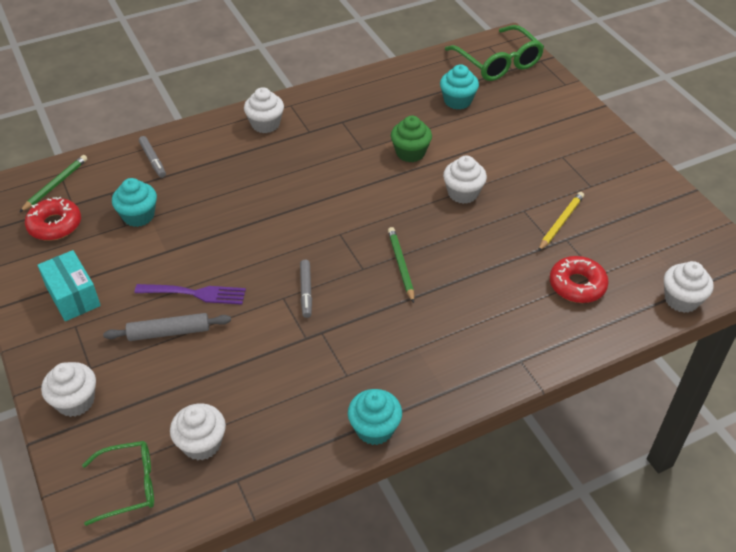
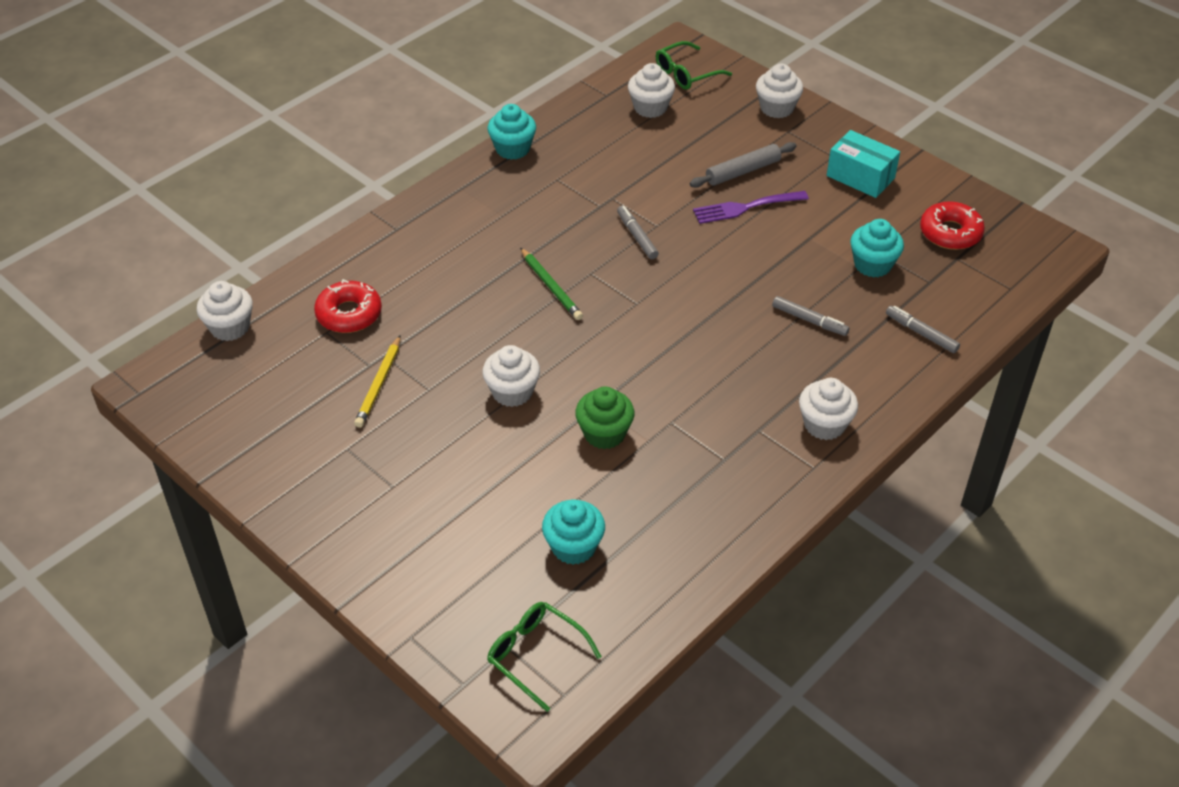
camera: 160 degrees right, 0 degrees up
(55, 185) = (999, 274): green pencil -> none
(221, 188) = (809, 320): none -> grey marker
(498, 62) = (536, 656): green glasses -> green glasses, size x0.64

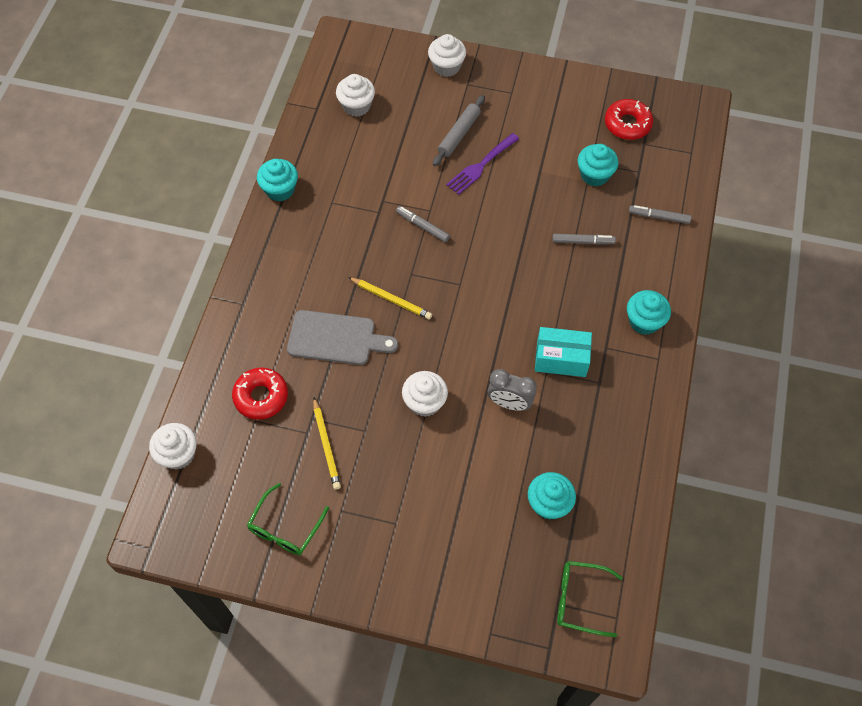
camera: 30 degrees left, 15 degrees up
(465, 296) = (336, 338): none -> grey cutting board
(551, 286) = (391, 299): green pencil -> yellow pencil
(604, 433) = (509, 403): green cupcake -> grey clock
(686, 73) = (362, 63): green glasses -> green glasses (285, 527)
(824, 424) = (644, 321): white cupcake -> turquoise cupcake
(860, 177) = (541, 103): turquoise box -> turquoise box (561, 359)

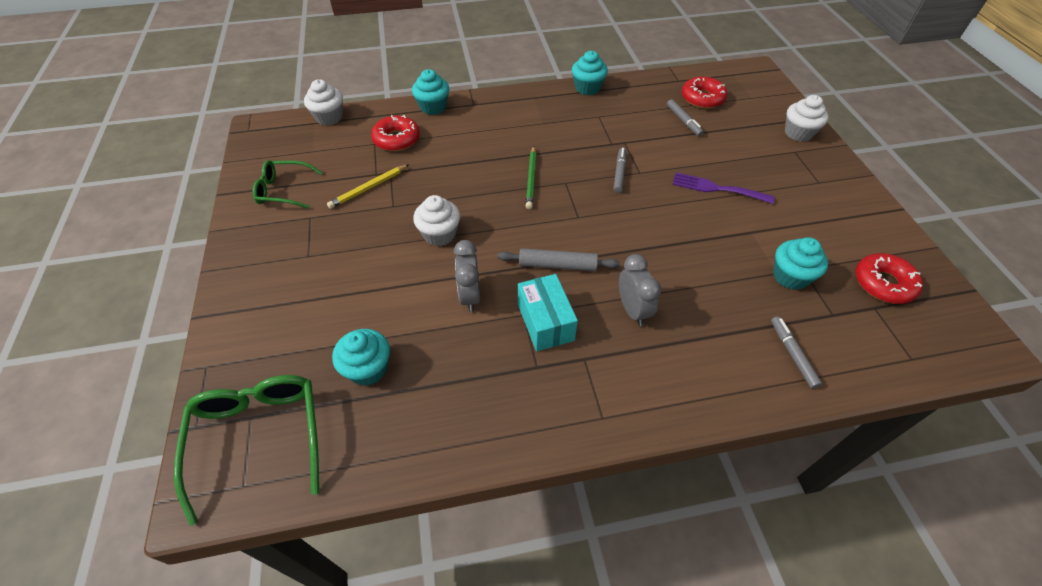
camera: 65 degrees right, 10 degrees down
(336, 338) = (472, 160): grey cutting board -> none
(356, 106) = (702, 98): white cupcake -> red donut
(391, 299) = (531, 179): yellow pencil -> green pencil
(459, 134) = (736, 164): grey rolling pin -> grey rolling pin (557, 265)
(577, 294) = (632, 310): none -> grey clock
(580, 600) = (259, 438): green glasses -> green glasses, size x1.56
(583, 241) = (700, 294): grey marker -> grey marker (683, 121)
(644, 321) = (642, 385): turquoise cupcake -> turquoise cupcake (433, 107)

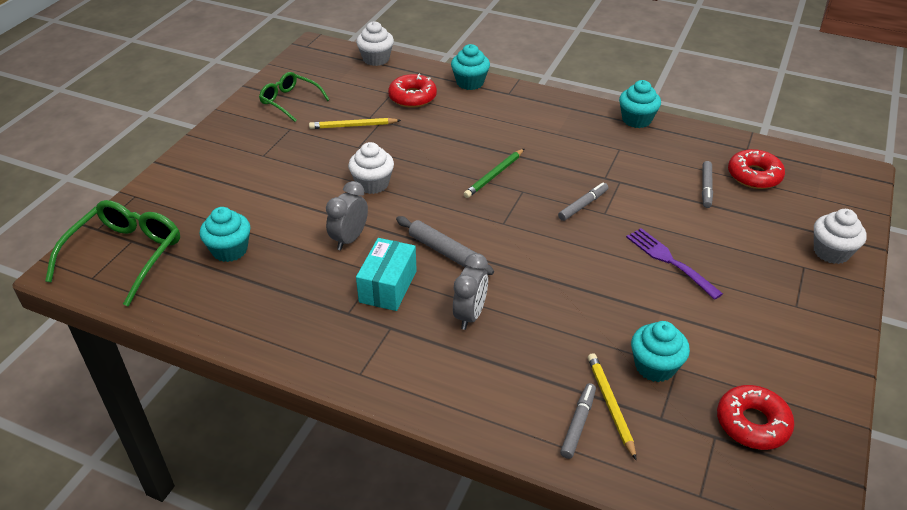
camera: 35 degrees right, 10 degrees down
(795, 325) = (610, 405): none -> yellow pencil

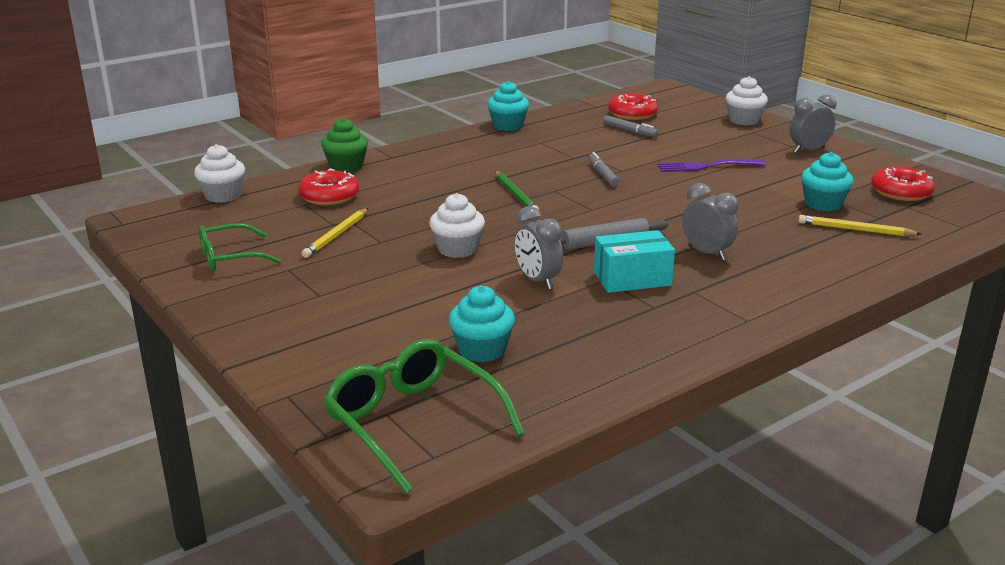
camera: 60 degrees left, 15 degrees down
(388, 286) = (632, 279): turquoise box -> turquoise box turned 60 degrees counterclockwise
(470, 82) = (346, 167): turquoise cupcake -> green cupcake
(578, 424) = (869, 246): grey marker -> none
(797, 322) = (808, 150): none -> grey clock

